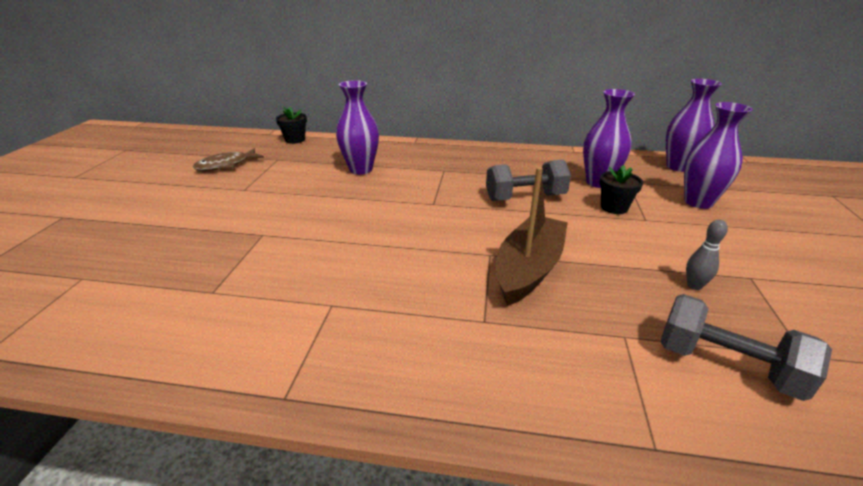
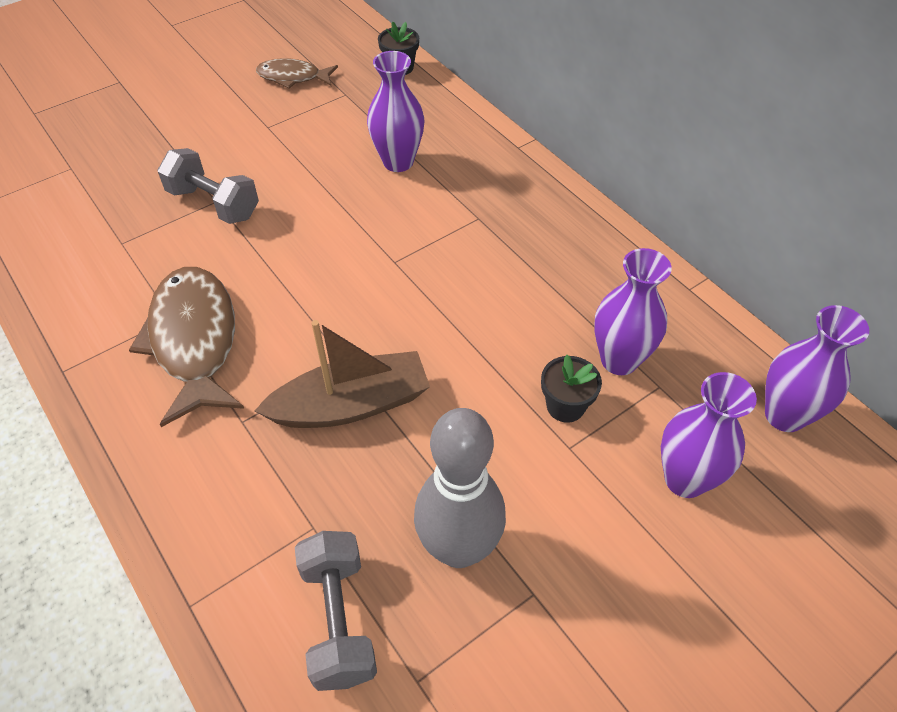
camera: 45 degrees right, 20 degrees up
(373, 305) = (194, 341): none -> brown fish
(525, 197) = (494, 320): grey dumbbell -> grey dumbbell (214, 203)
(694, 285) = (459, 548): grey bowling pin -> grey bowling pin, size x2.48

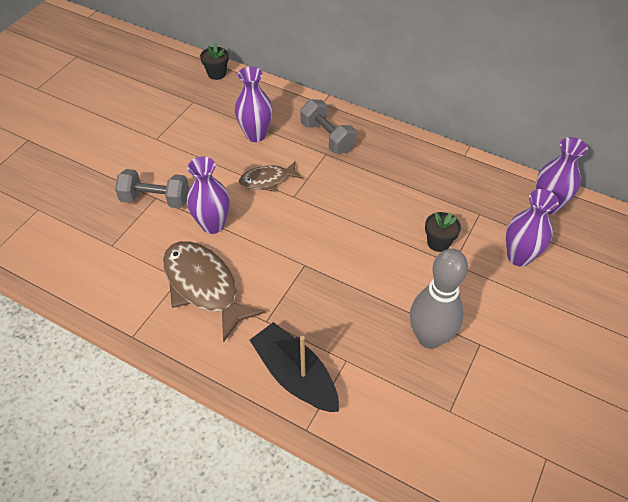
camera: 25 degrees left, 0 degrees up
(228, 517) = (295, 375): none -> black boat
(293, 77) = (150, 101): brown fish -> brown fish (267, 180)
(338, 620) = (391, 400): grey dumbbell -> grey dumbbell (327, 137)
(351, 404) = (323, 287): brown boat -> none
(619, 360) = (451, 207): purple vase -> purple vase (213, 225)

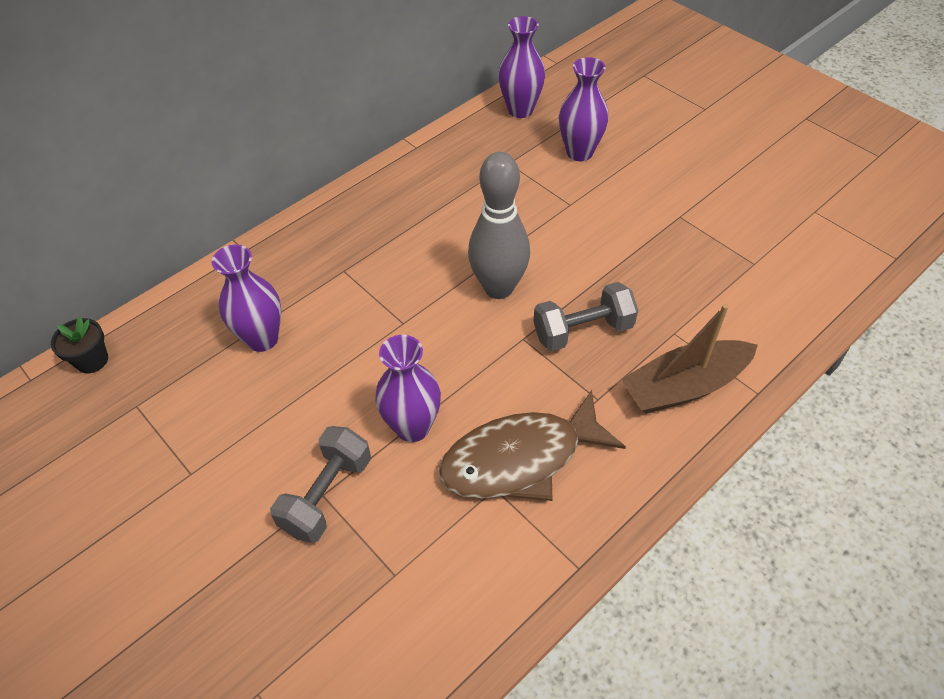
camera: 70 degrees left, 0 degrees up
(267, 180) = (359, 345): brown fish -> none
(295, 375) = (684, 386): black boat -> brown boat
(327, 137) = (314, 261): grey dumbbell -> grey dumbbell (583, 331)
(429, 338) = (662, 253): grey bowling pin -> grey bowling pin (498, 288)
(438, 242) = (536, 207): black flower pot -> none

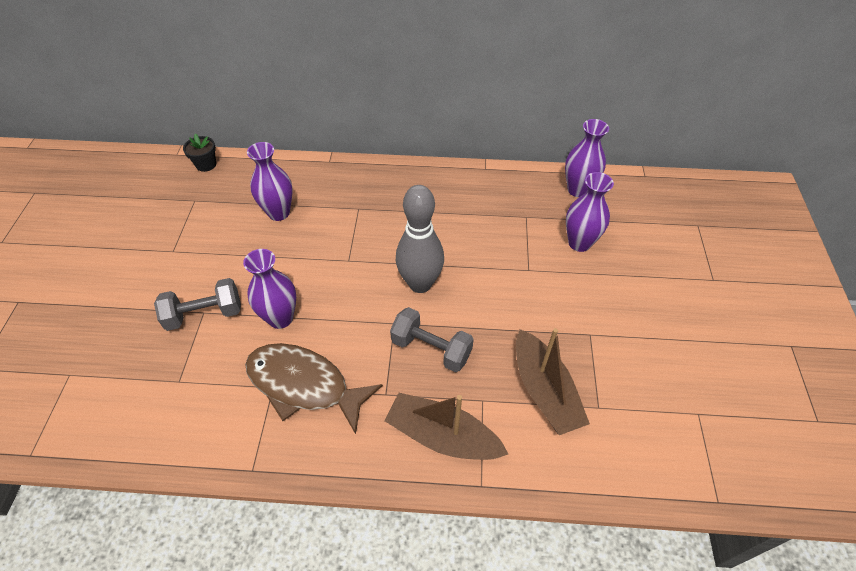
camera: 45 degrees right, 0 degrees up
(706, 285) = (544, 391): none -> brown boat

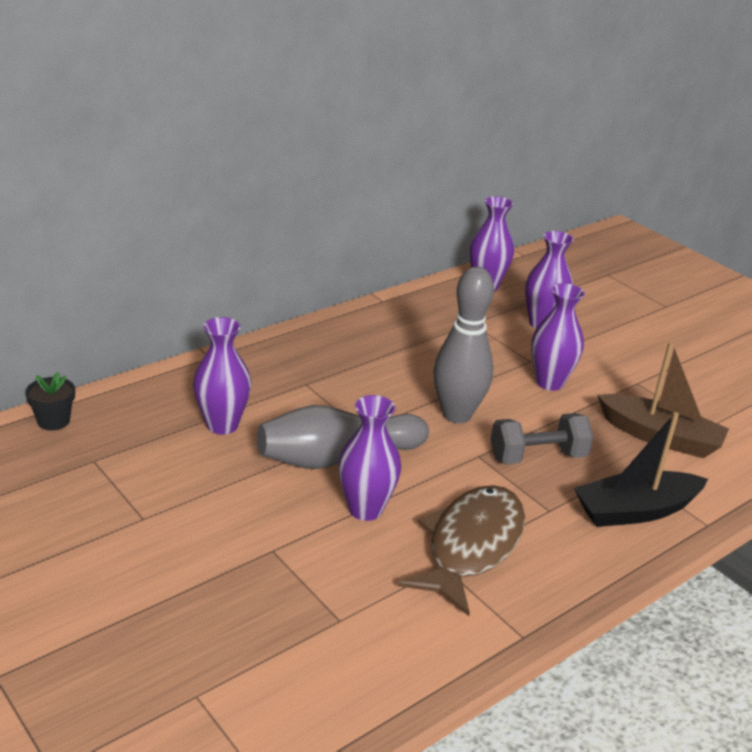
camera: 45 degrees left, 20 degrees down
(204, 314) = (277, 550): grey dumbbell -> none
(304, 385) = (470, 546): brown fish -> brown fish turned 135 degrees clockwise
(309, 272) = (336, 458): none -> grey bowling pin
(442, 436) = (635, 511): brown boat -> black boat
(519, 295) = (549, 382): none -> purple vase

